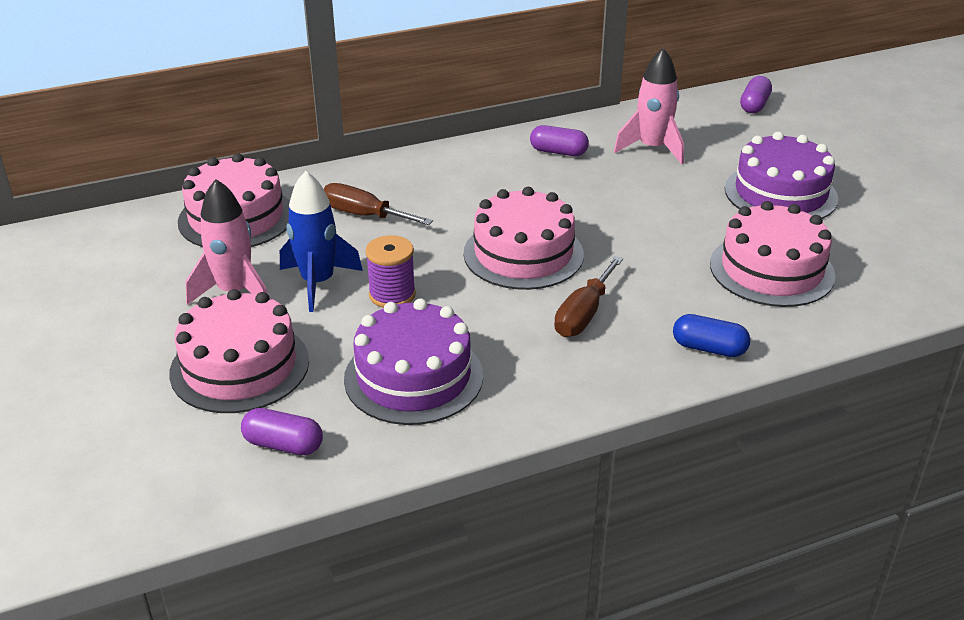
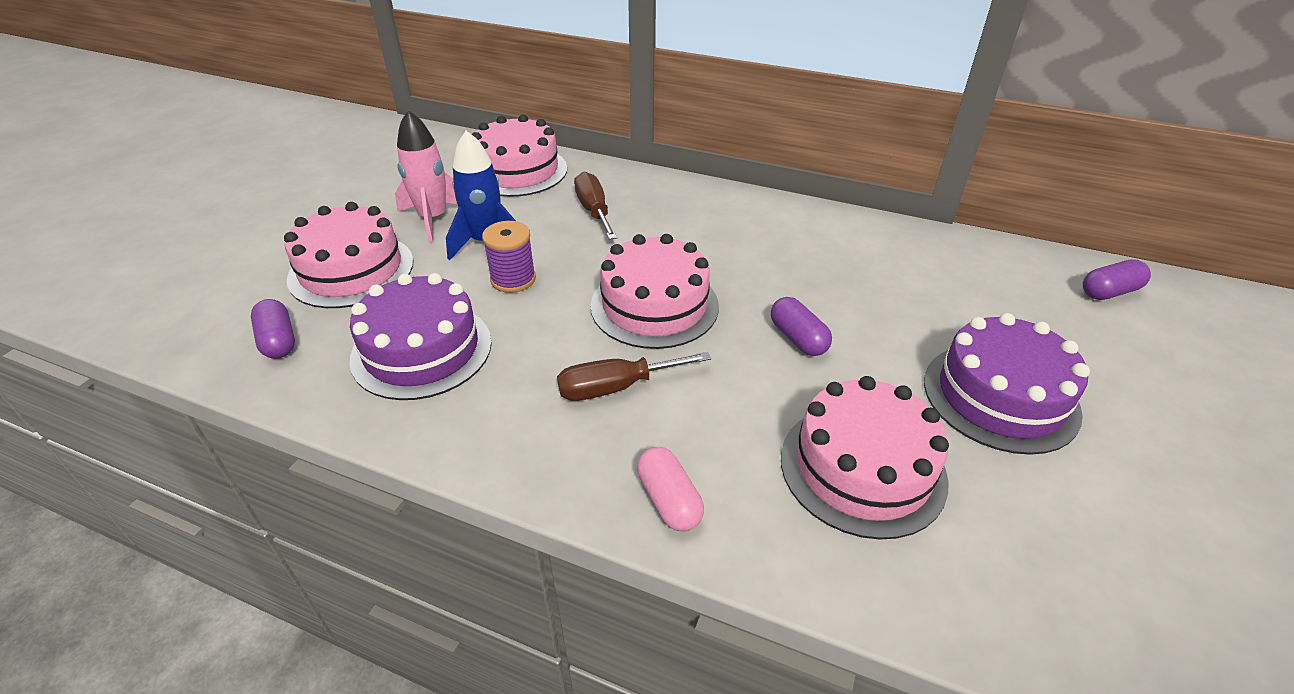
camera: 45 degrees right, 5 degrees up
(558, 152) = (823, 238): purple capsule -> purple capsule (798, 338)
(652, 148) = (920, 278): pink rocket -> none
(709, 348) = (669, 500): blue capsule -> pink capsule

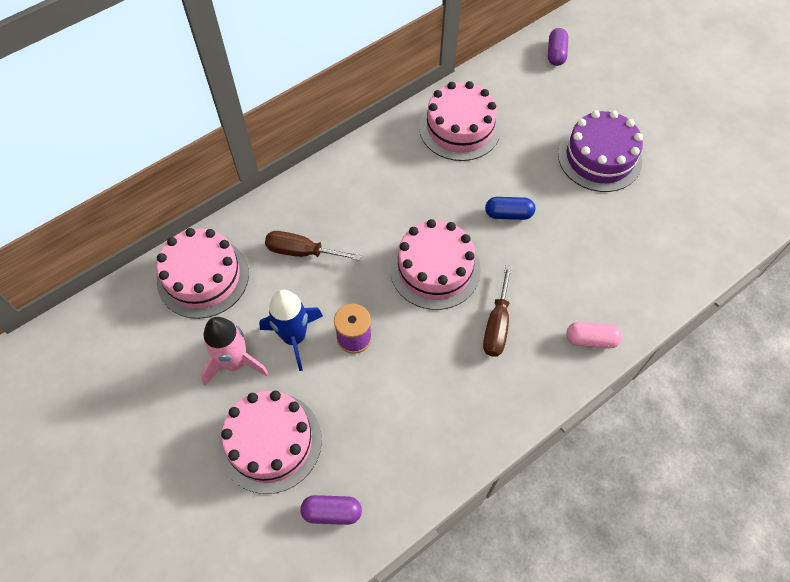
camera: 60 degrees left, 20 degrees up
(422, 350) = (399, 420): purple cake -> none
(798, 338) = (508, 214): purple capsule -> blue capsule
(862, 468) = (613, 245): pink cake -> pink cake (459, 128)

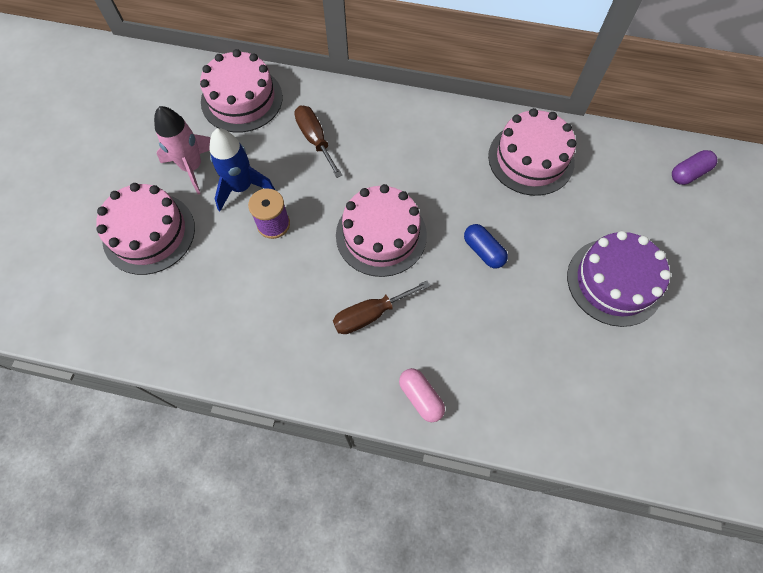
camera: 50 degrees right, 5 degrees up
(332, 512) = (124, 311): purple capsule -> none

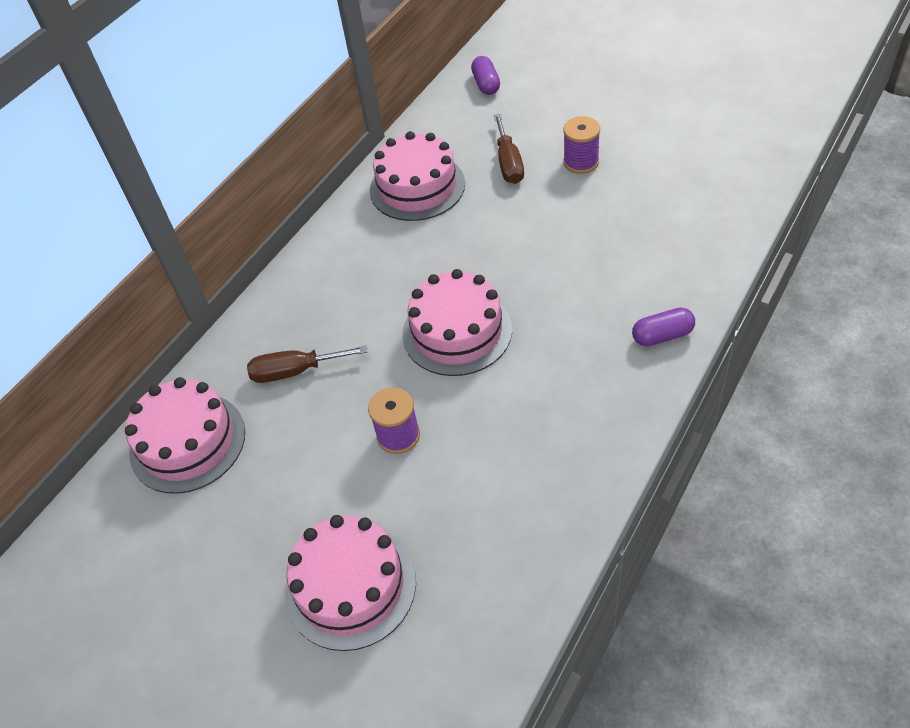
camera: 65 degrees left, 15 degrees down
(192, 167) = (268, 517): pink rocket -> none
(241, 187) = (327, 463): blue rocket -> none
(370, 314) = (553, 360): brown screwdriver -> brown screwdriver (509, 163)
(421, 397) = (662, 335): pink capsule -> purple capsule
(483, 251) = (511, 249): blue capsule -> none
(614, 281) = (581, 162): purple cake -> purple spool

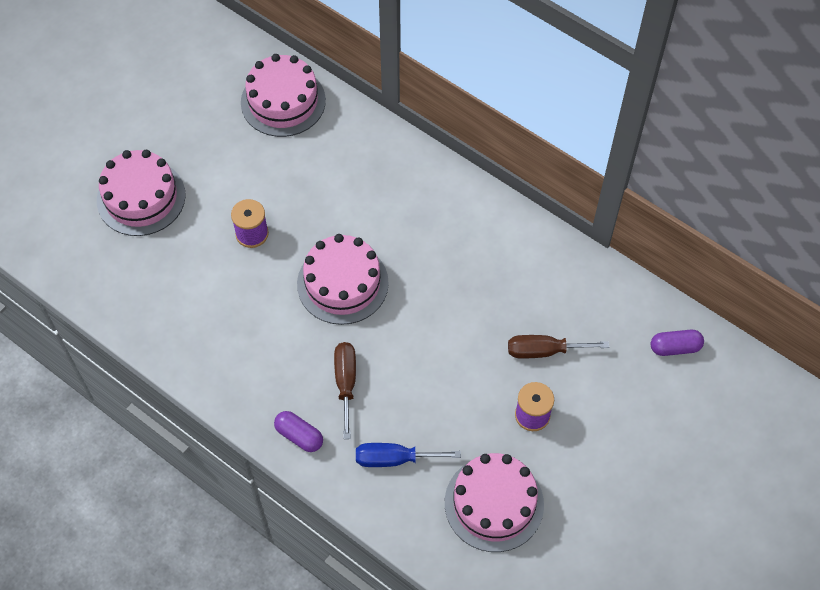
camera: 90 degrees right, 10 degrees up
(295, 371) = (331, 169): brown screwdriver -> brown screwdriver (345, 383)
(417, 187) = (526, 269): pink cake -> pink cake (494, 503)
(662, 252) = (394, 459): none -> blue screwdriver
(662, 335) = (299, 436): purple capsule -> purple capsule turned 45 degrees counterclockwise

